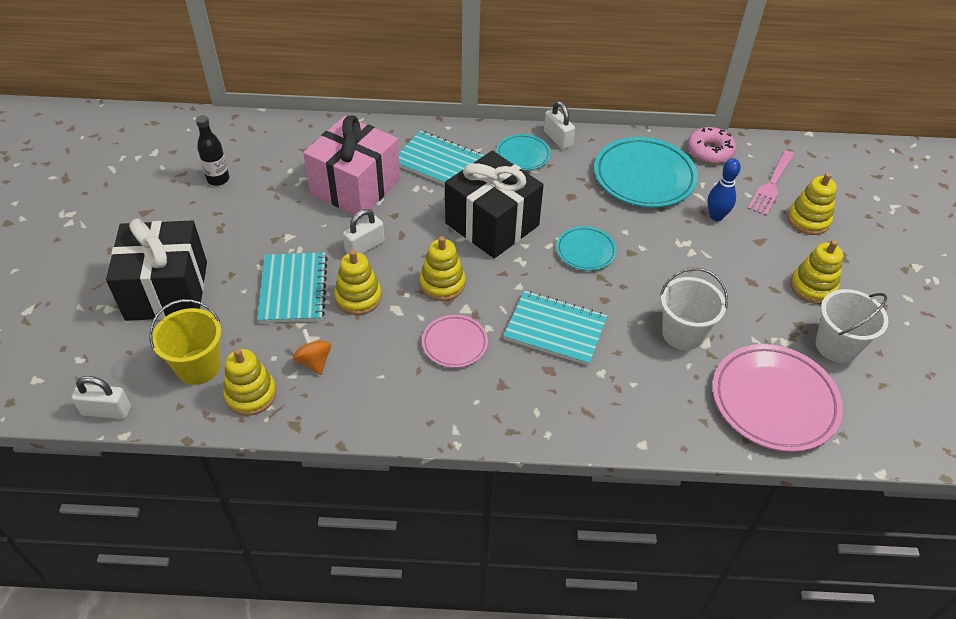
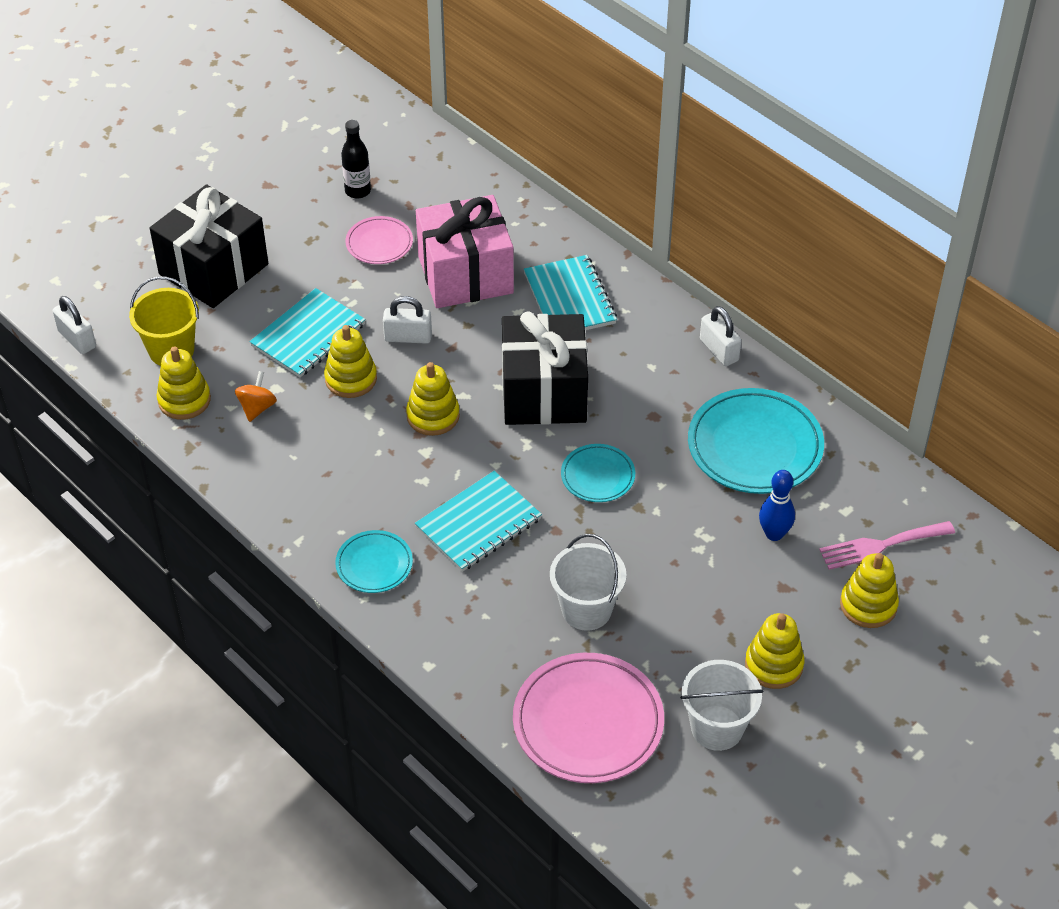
camera: 45 degrees right, 0 degrees up
(454, 343) = (381, 473): pink plate -> pink plate (379, 243)
(523, 155) = (661, 344): turquoise plate -> turquoise plate (374, 565)
(555, 329) = (478, 523): turquoise notebook -> turquoise notebook turned 75 degrees clockwise
(557, 139) = (719, 350): white padlock -> white padlock turned 45 degrees counterclockwise
(709, 151) = (865, 467): pink donut -> none

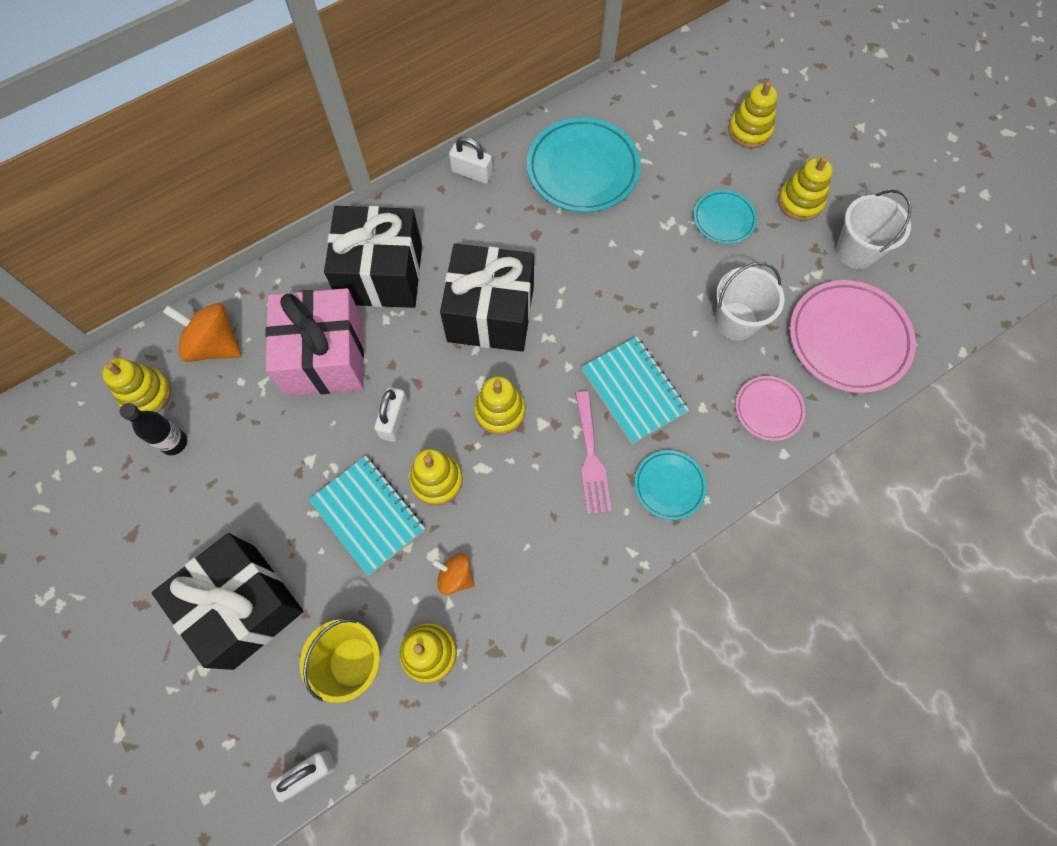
camera: 80 degrees left, 20 degrees up
(379, 243) = (258, 431): pink plate -> pink plate (768, 410)
(402, 162) = (146, 394): none -> yellow stacking toy
(461, 195) = (215, 345): none -> orange spinning top
(569, 299) = (381, 274): turquoise notebook -> black gift
(598, 476) = (595, 288): turquoise plate -> turquoise plate (724, 219)
(719, 350) = (472, 173): white padlock -> white padlock turned 45 degrees clockwise
(774, 534) = (674, 175): blue bowling pin -> none
(880, 546) = (694, 110): pink fork -> pink fork (591, 458)

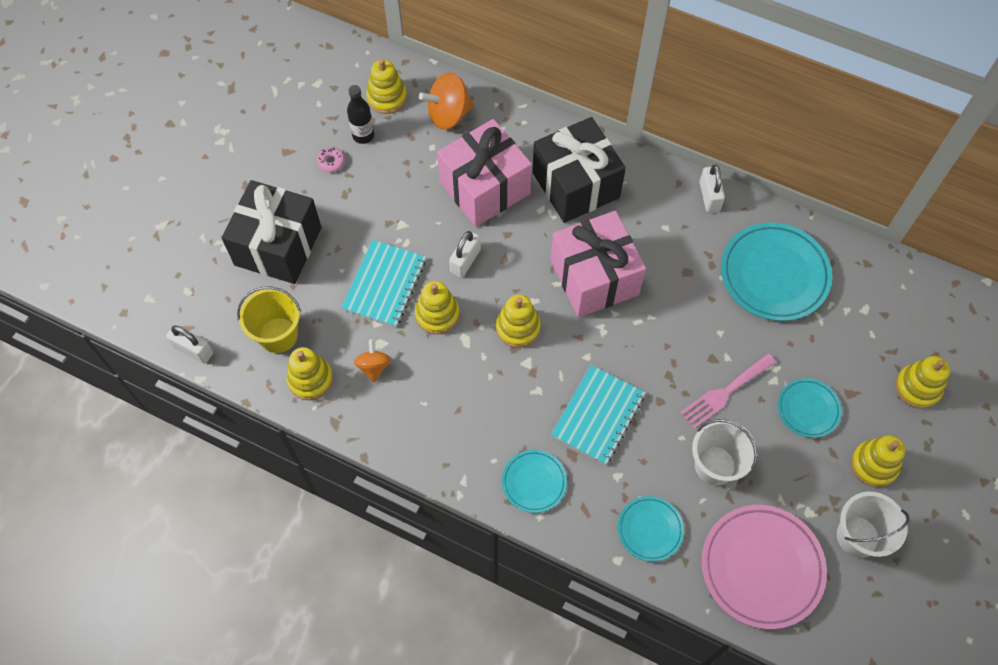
camera: 60 degrees right, 5 degrees down
(181, 493) = (331, 162): none -> pink donut
(215, 345) = (448, 114): orange spinning top -> orange spinning top turned 105 degrees counterclockwise
(394, 420) = (465, 261): white padlock -> white padlock turned 45 degrees counterclockwise
(490, 314) = (594, 278): black gift -> pink gift
(591, 458) = (521, 413): pink fork -> pink fork (725, 393)
(768, 410) = (649, 529): pink plate -> turquoise plate

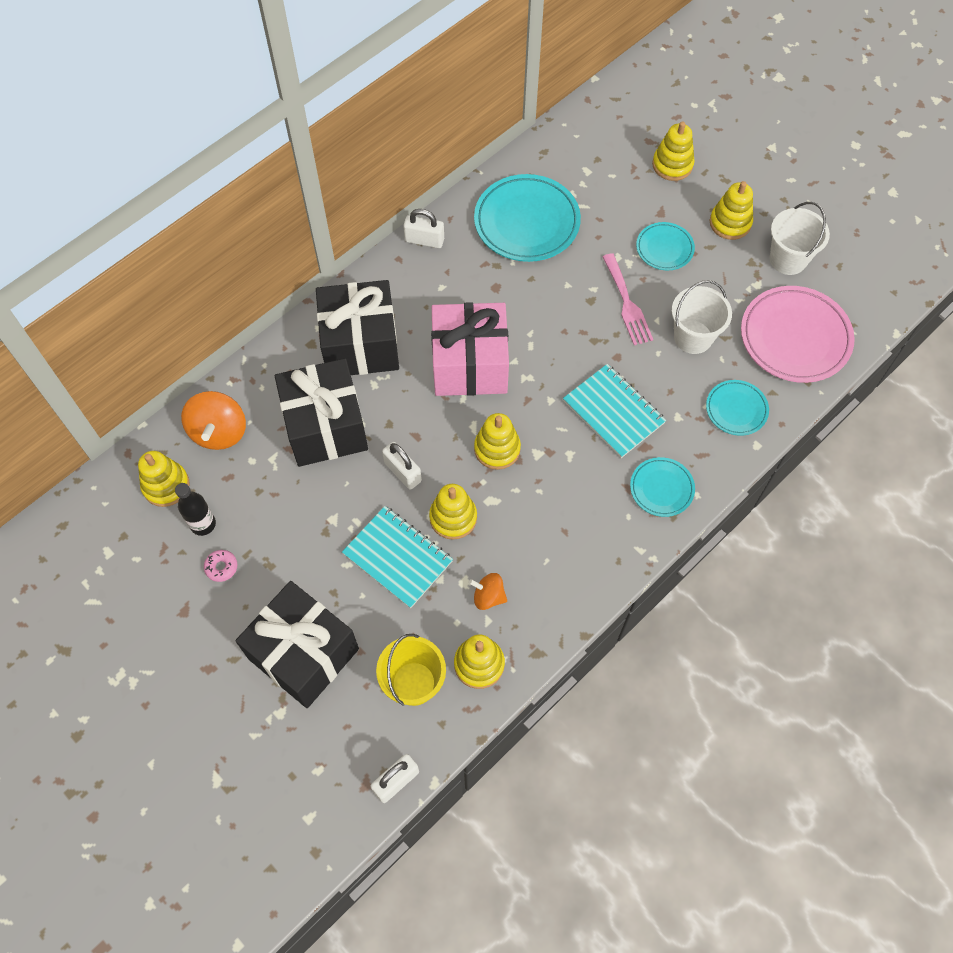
camera: 70 degrees left, 0 degrees up
(484, 188) = (325, 427): pink gift -> black gift

